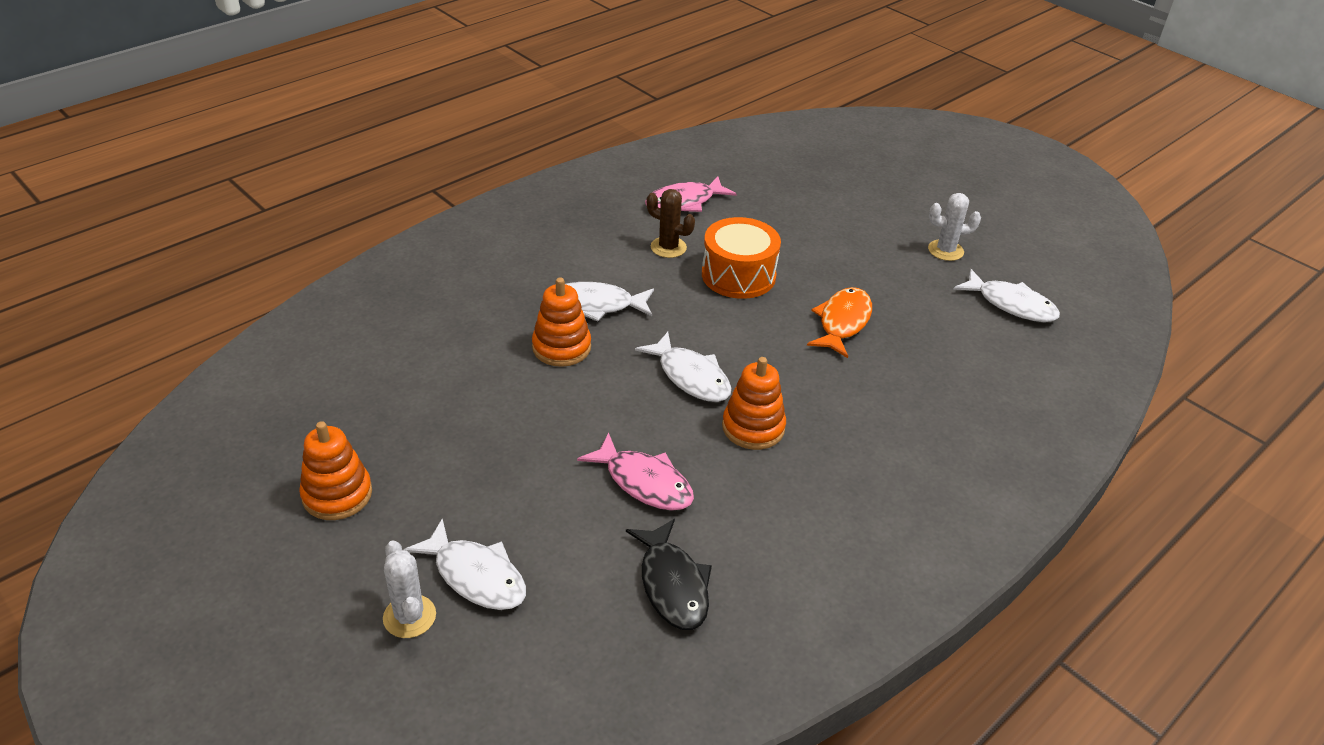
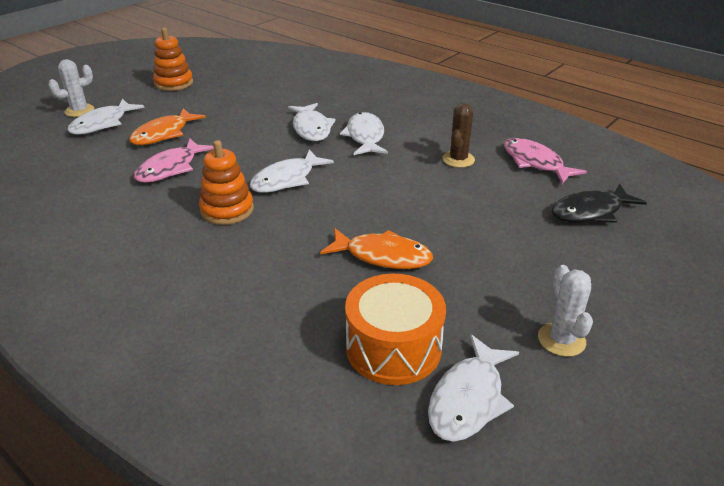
camera: 85 degrees right, 5 degrees down
(536, 496) = (164, 134): none -> orange fish
(561, 347) = (311, 128): orange stacking toy -> white fish
(672, 584) = (73, 184): black fish -> black fish (590, 212)
(738, 275) = (434, 195): orange drum -> orange drum (393, 348)

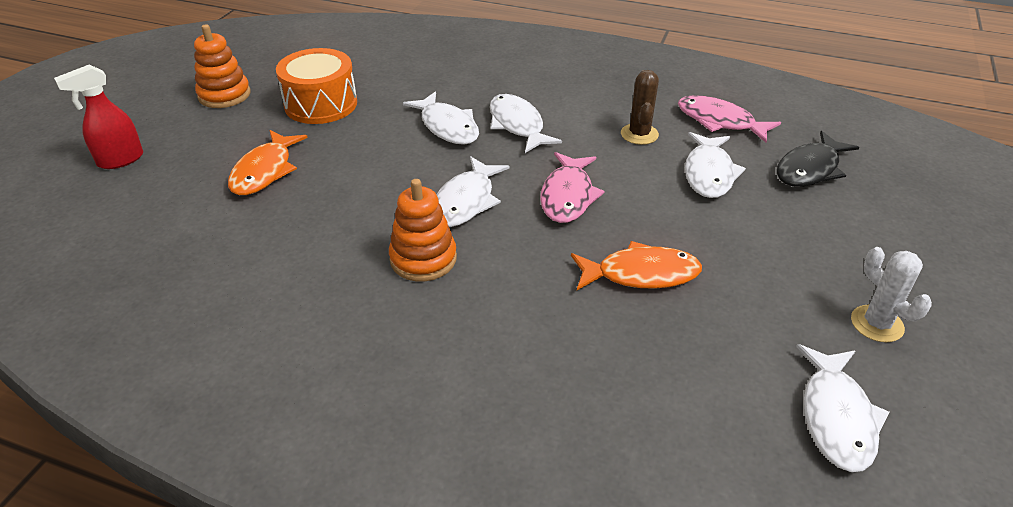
camera: 20 degrees left, 5 degrees up
(79, 111) = (120, 160): white cactus -> red spray bottle
(103, 124) = (168, 173): white fish -> white fish (709, 173)
(171, 168) = (310, 218): pink fish -> pink fish (568, 196)
(393, 348) = (726, 382): orange drum -> orange drum (321, 104)

